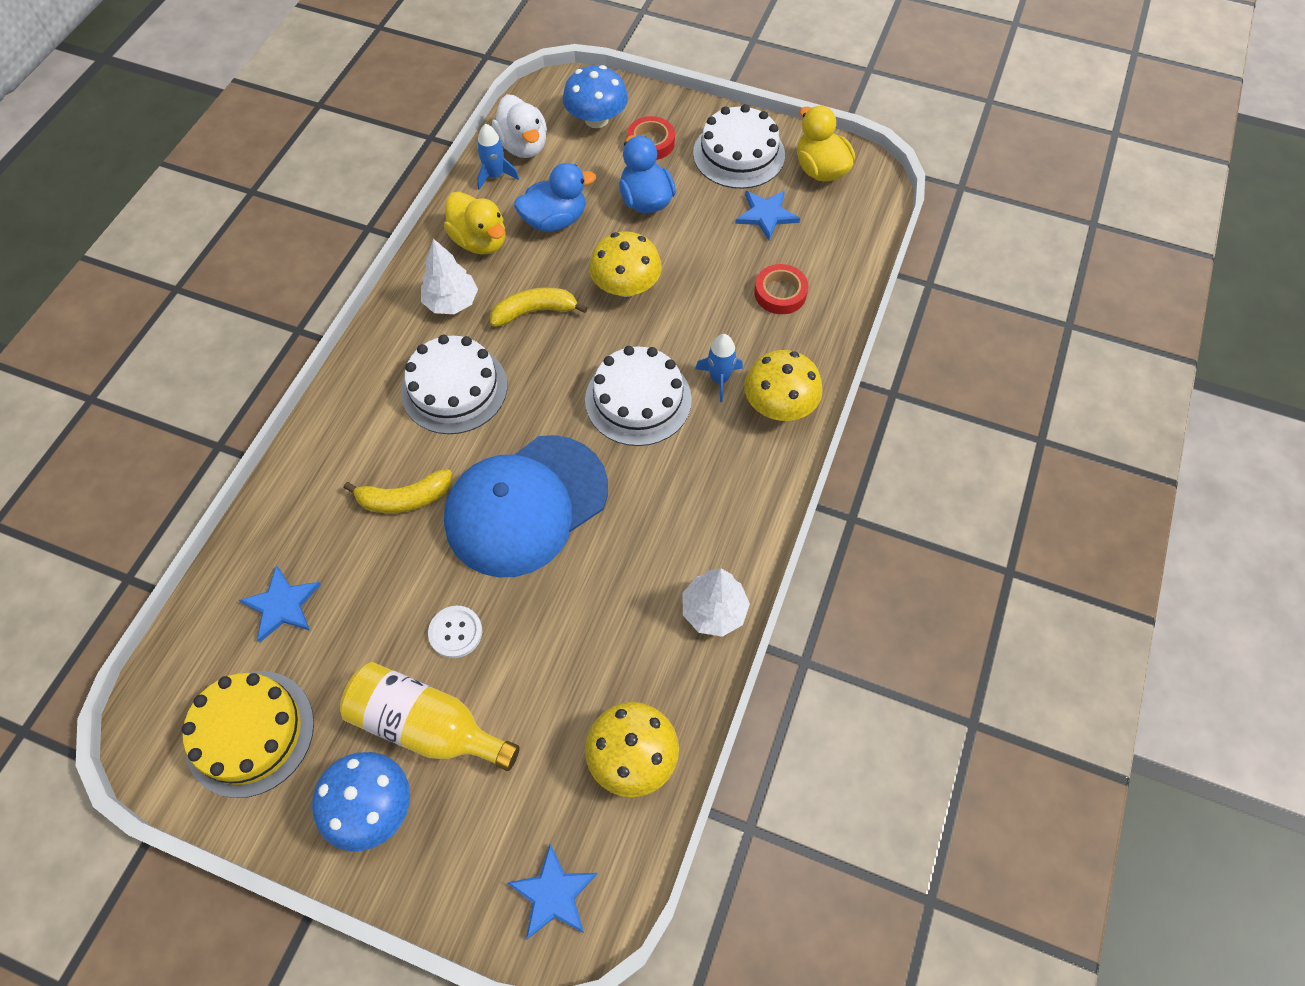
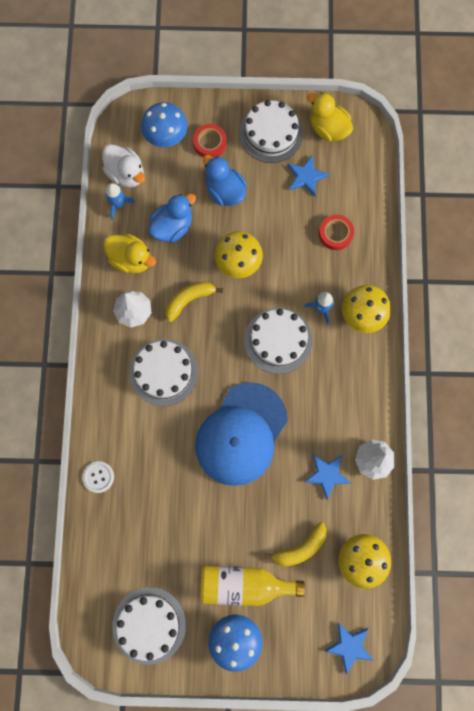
camera: 20 degrees left, 15 degrees up
(250, 733) = (149, 625): yellow cake -> white cake
(282, 605) = (129, 547): blue star -> blue star (327, 475)
(405, 499) = (168, 455): yellow banana -> yellow banana (300, 548)
(455, 632) = (235, 526): white button -> white button (98, 477)

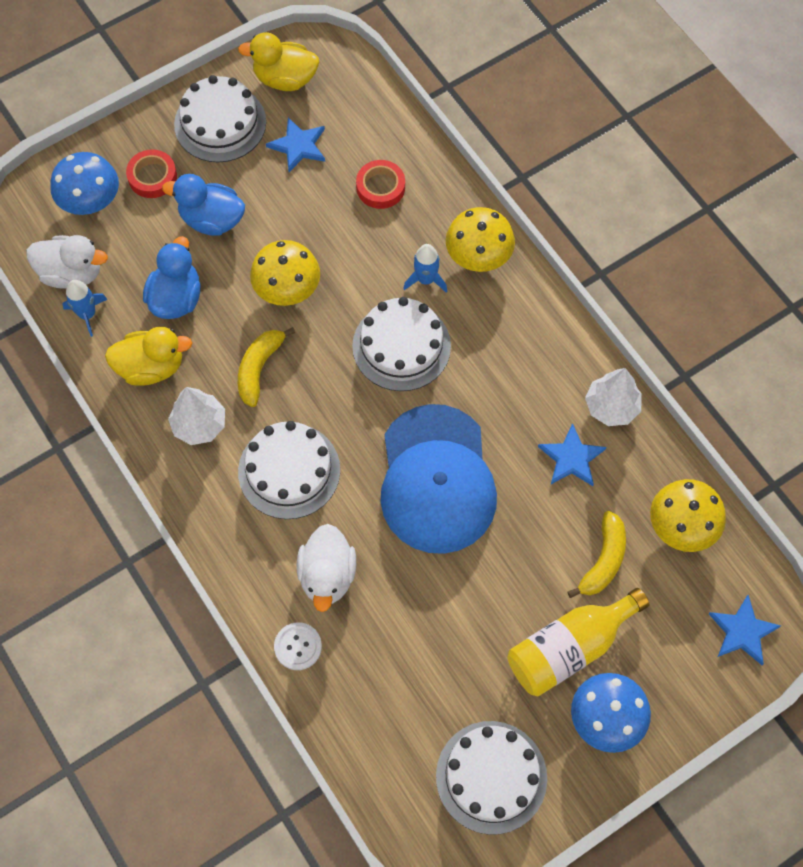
camera: 35 degrees left, 10 degrees down
(142, 447) = (327, 575): none -> white duck

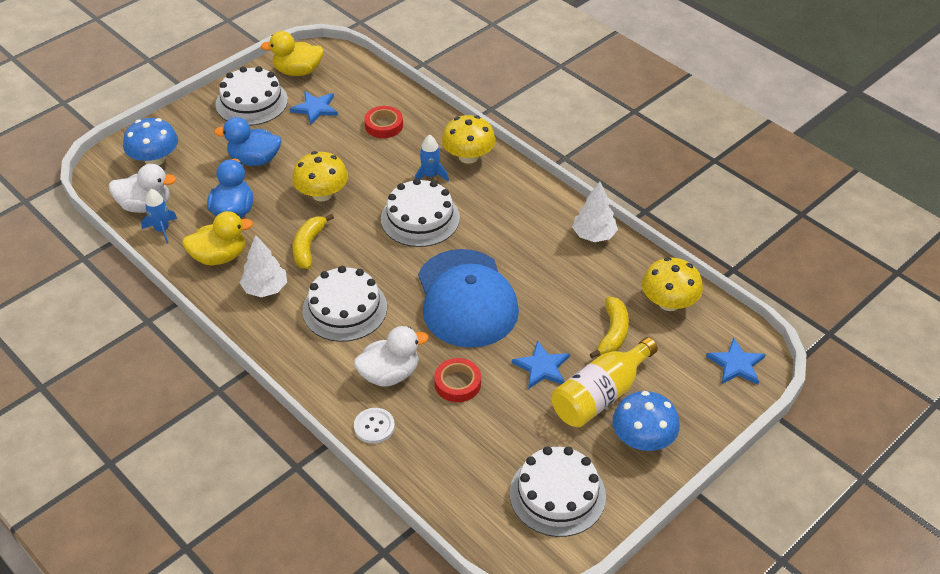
camera: 10 degrees left, 20 degrees down
(152, 177) = (203, 140): red tape -> red tape (457, 383)
(327, 575) = (389, 374): white duck -> white duck turned 105 degrees counterclockwise
(571, 458) = (571, 271): blue star -> blue star (542, 367)

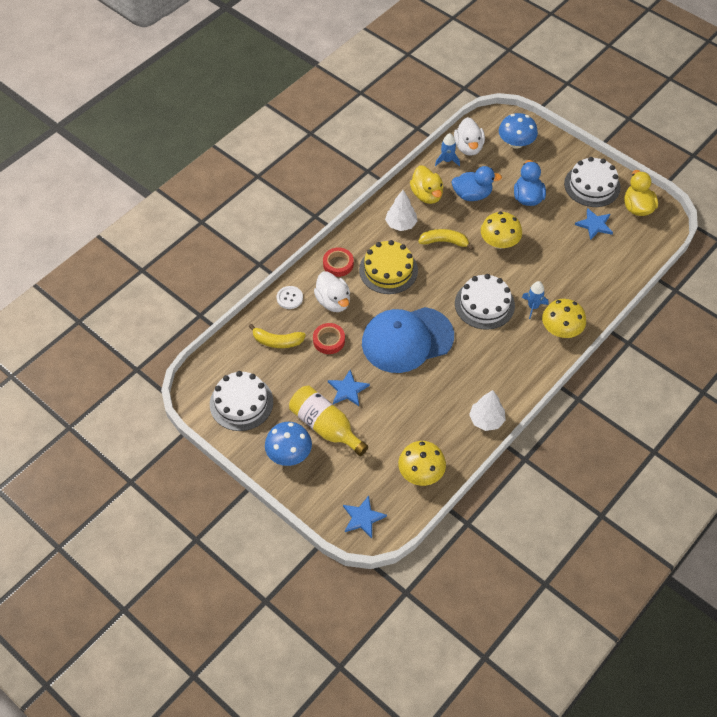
camera: 85 degrees right, 10 degrees up
(344, 309) = (388, 270): white cake -> yellow cake
(384, 125) = (585, 270): red tape -> red tape (338, 264)
(613, 333) = (385, 434): yellow banana -> yellow banana (277, 341)

